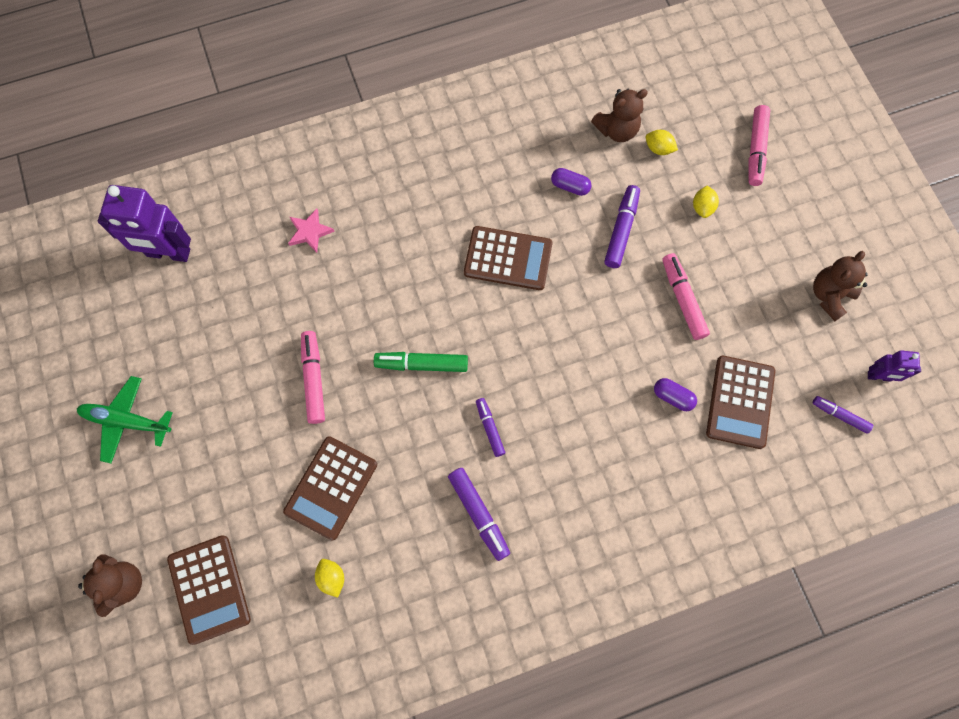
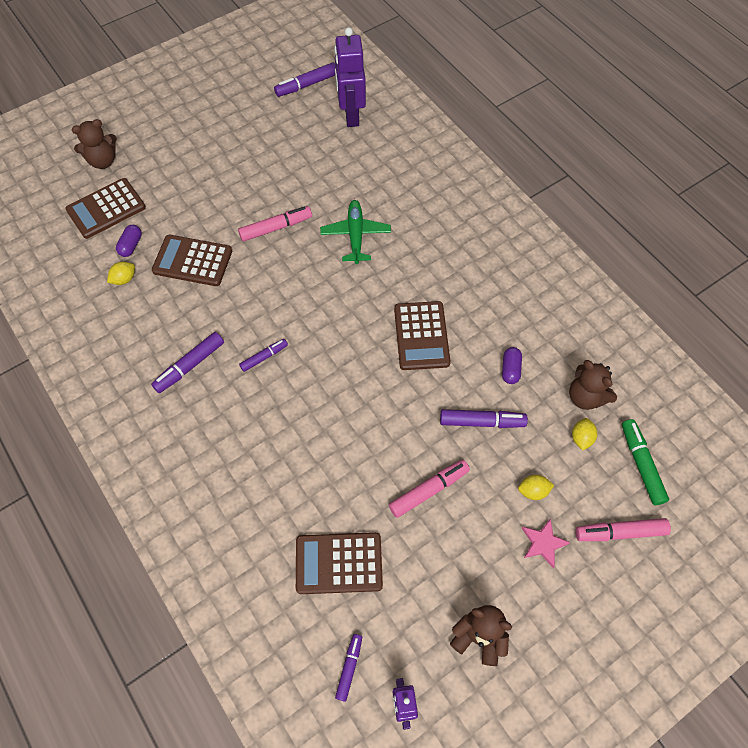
camera: 75 degrees right, 10 degrees down
(94, 293) = (307, 85): none -> purple marker
(127, 421) = (217, 129): green plane -> green plane (355, 235)
(310, 232) = (397, 193): pink star -> pink star (543, 543)
(422, 364) = (307, 296): green marker -> green marker (641, 465)
(672, 397) = (328, 500): purple capsule -> purple capsule (131, 245)

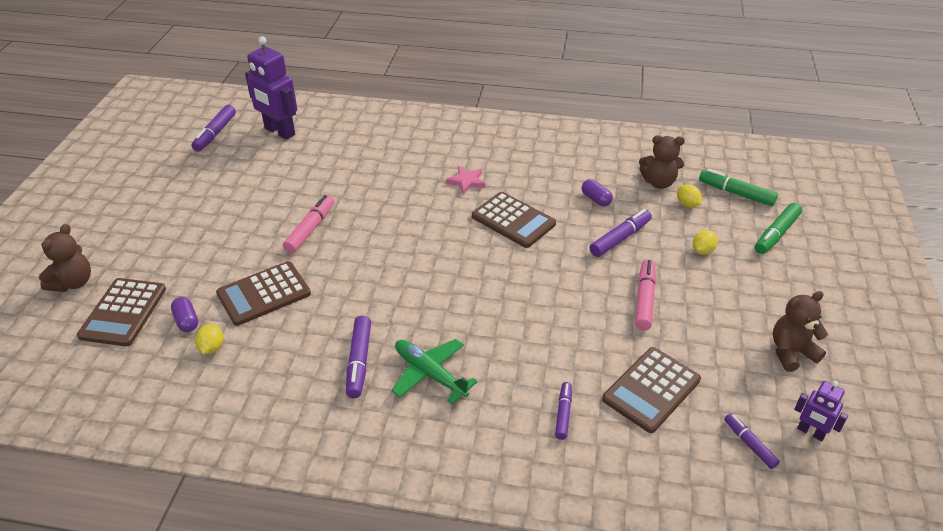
camera: 45 degrees left, 20 degrees down
(264, 357) = (415, 312): purple marker -> purple marker (563, 414)
(355, 235) = (383, 196): green plane -> green plane (430, 374)
(543, 543) = (748, 272): pink star -> pink star (466, 181)
(620, 532) = (776, 234): pink marker -> green marker

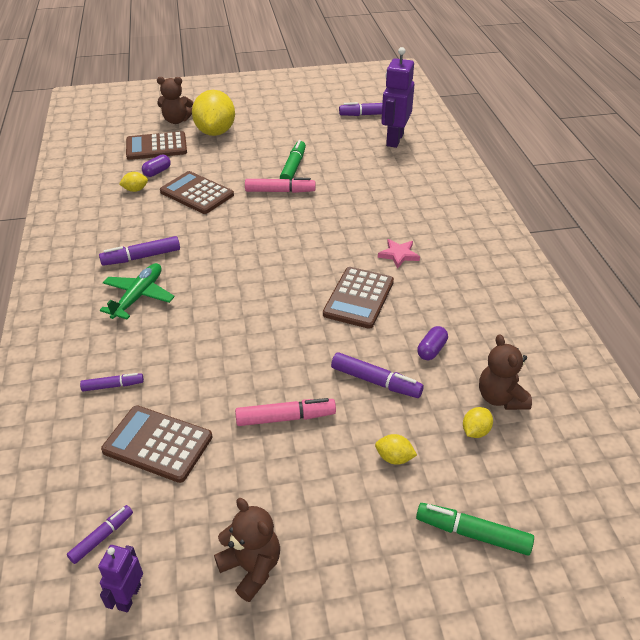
camera: 70 degrees right, 0 degrees up
(138, 253) = (215, 132): none -> yellow lemon
(736, 193) = (533, 479): green marker -> green marker (293, 167)

